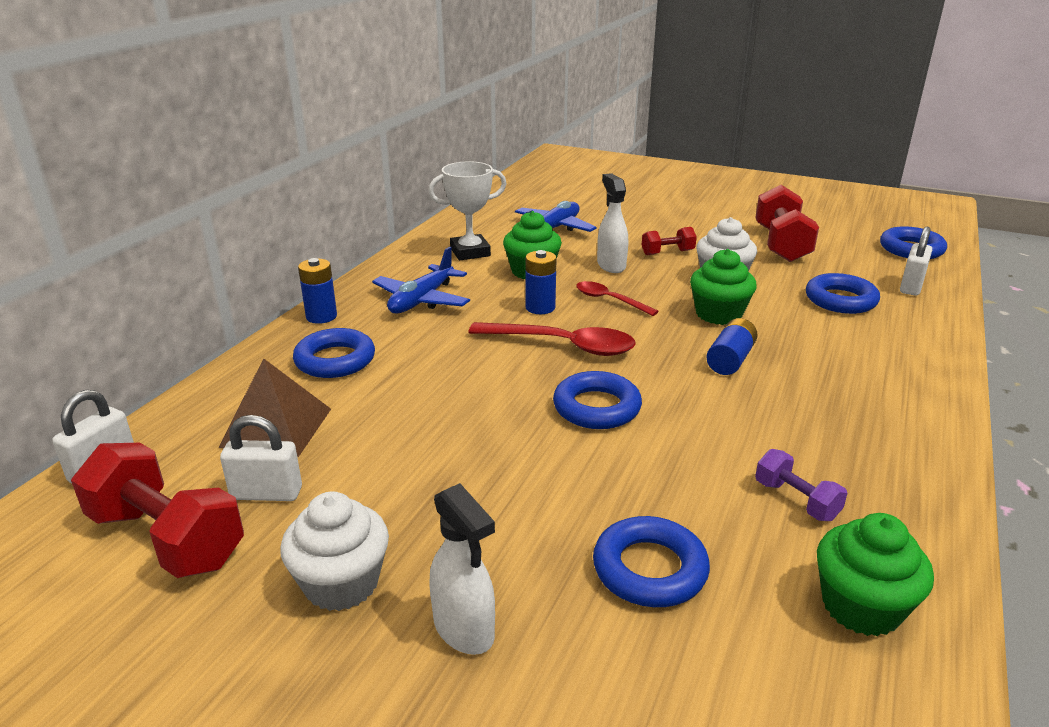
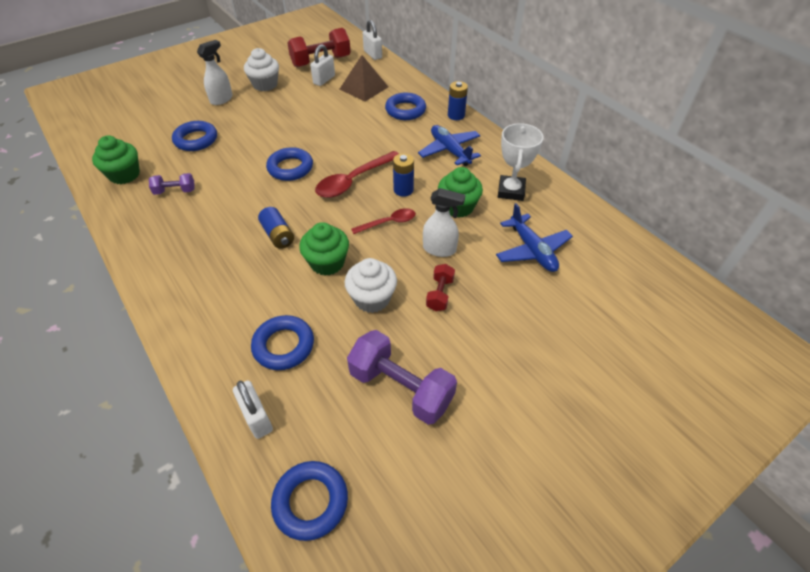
camera: 120 degrees right, 20 degrees up
(464, 629) = (222, 99): white spray bottle -> white spray bottle turned 135 degrees clockwise
(781, 244) = (401, 388): red dumbbell -> purple dumbbell

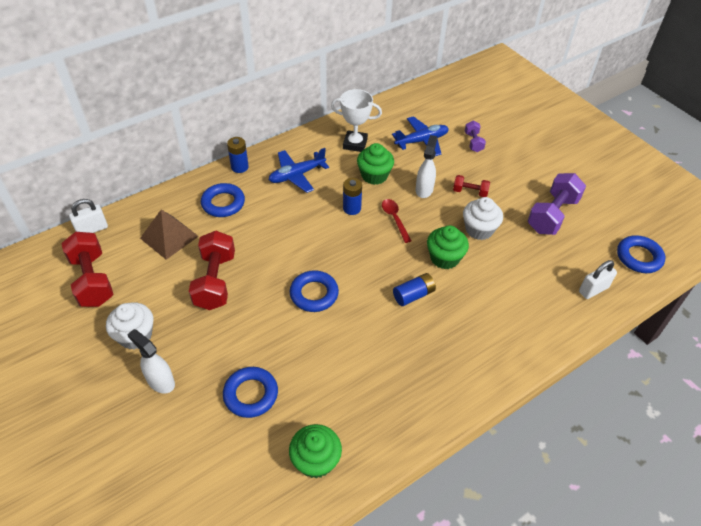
camera: 90 degrees left, 0 degrees up
(175, 191) = (348, 396): purple dumbbell -> purple dumbbell (473, 142)
(283, 346) = (532, 280): blue ring -> none
(313, 114) = (215, 281): none -> red dumbbell
(324, 80) = (140, 274): white padlock -> none
(353, 181) = (337, 243): red spoon -> none

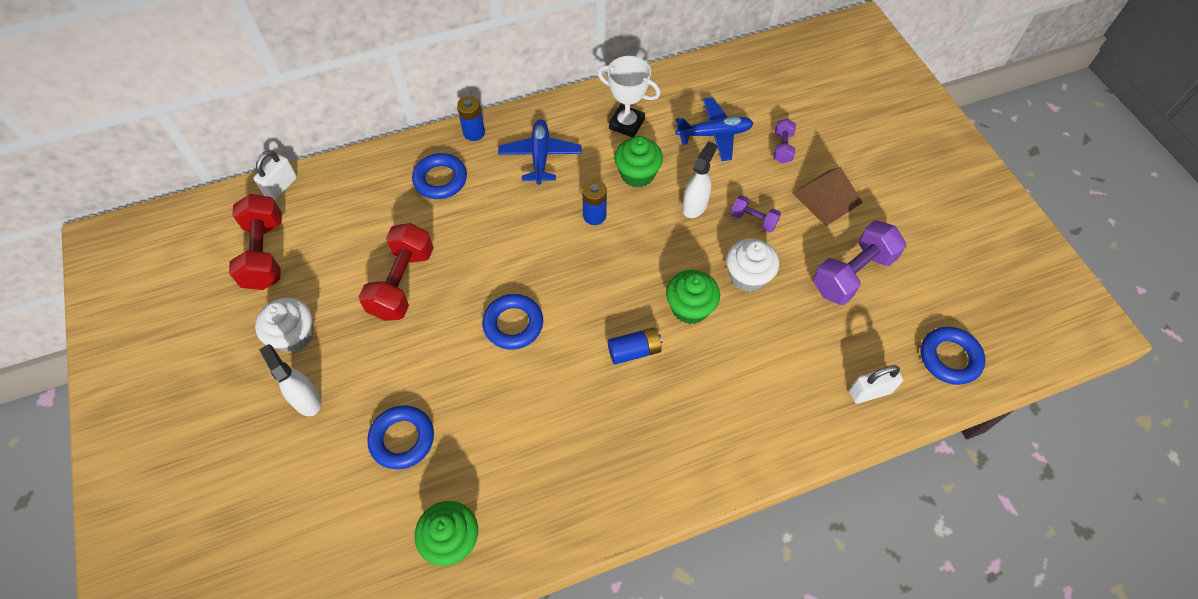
camera: 15 degrees right, 10 degrees up
(92, 229) = (281, 187): white padlock -> white padlock turned 45 degrees counterclockwise
(169, 237) = (365, 214): brown pyramid -> brown pyramid (827, 197)
(297, 175) = (540, 156): blue plane -> blue plane turned 105 degrees clockwise
(395, 219) = (644, 241): red spoon -> none
(470, 192) = (753, 220): red dumbbell -> purple dumbbell

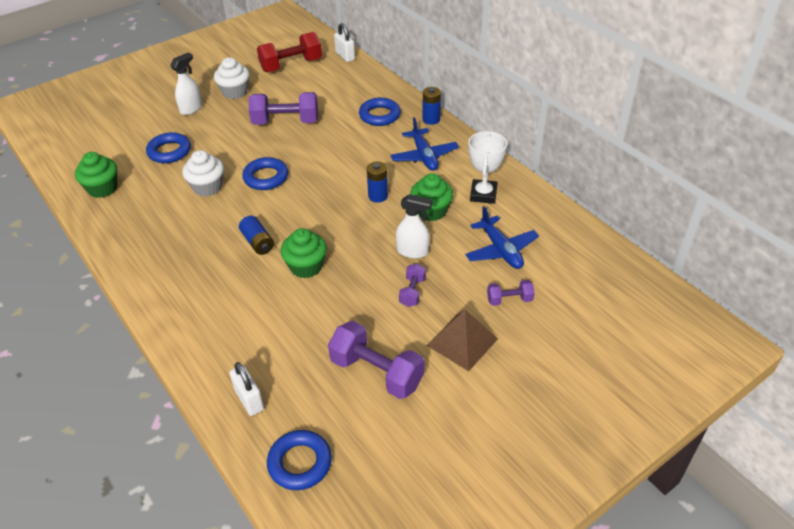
camera: 75 degrees right, 15 degrees down
(281, 187) = (345, 56): white padlock -> white padlock turned 45 degrees clockwise
(402, 283) = (285, 122): red dumbbell -> purple dumbbell
(540, 156) = (424, 156): blue plane -> blue plane turned 90 degrees clockwise
(747, 276) = (349, 297): white cupcake -> white cupcake (207, 187)

